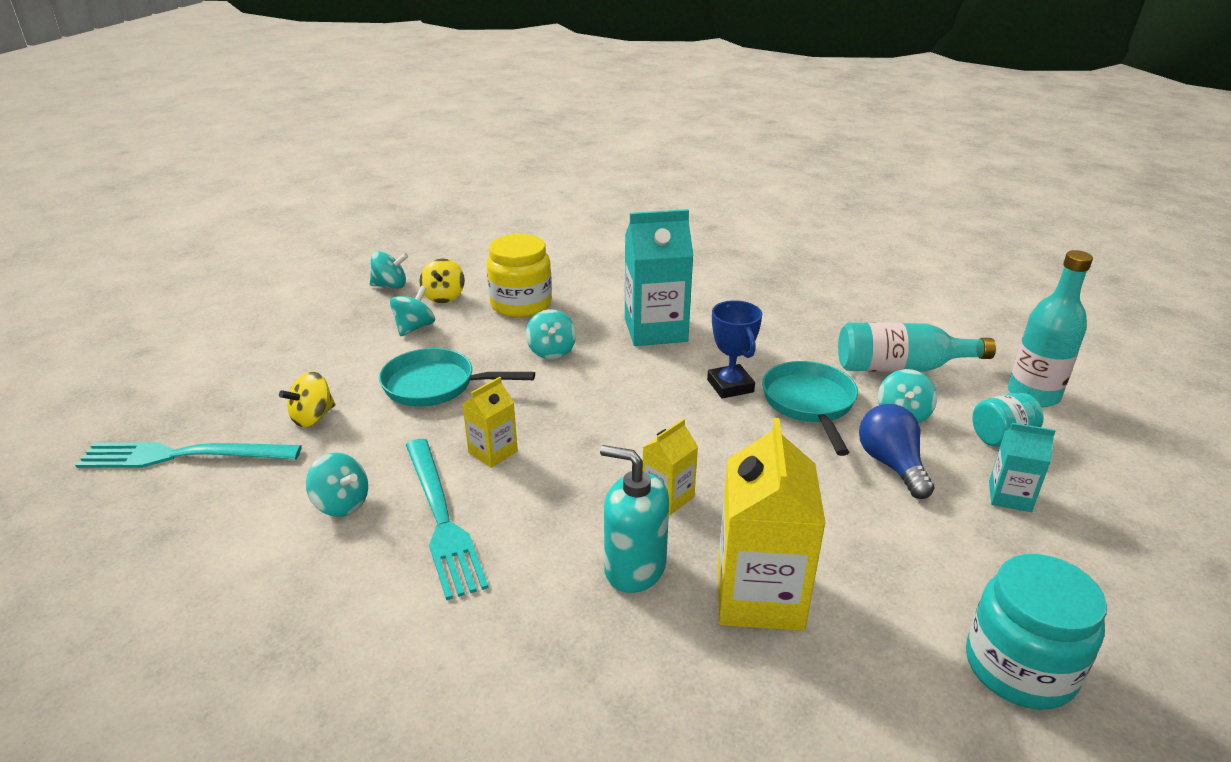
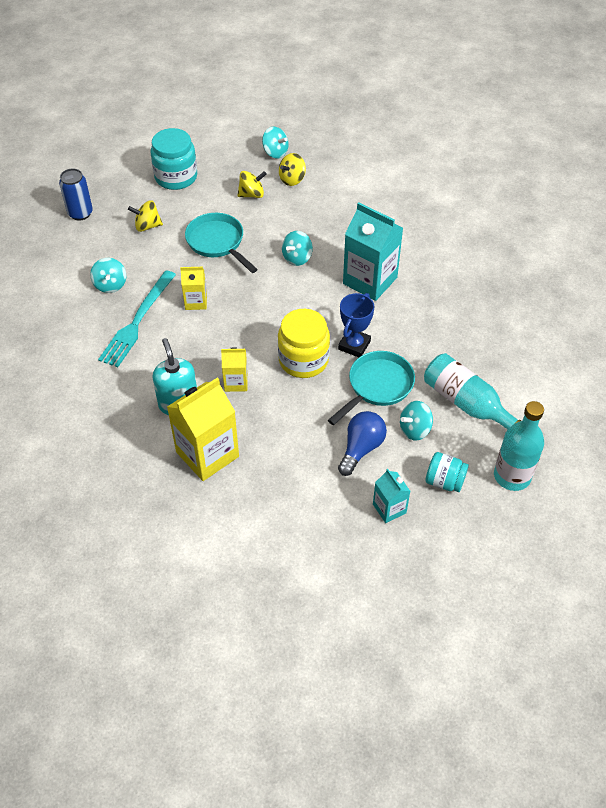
camera: 45 degrees right, 20 degrees up
(182, 455) = (80, 213): turquoise fork -> blue can
(414, 328) = (252, 194): turquoise spinning top -> yellow spinning top
(521, 304) = (324, 212): yellow jar -> yellow jar (303, 360)
(1019, 667) = (259, 565): turquoise jar -> turquoise jar (176, 177)

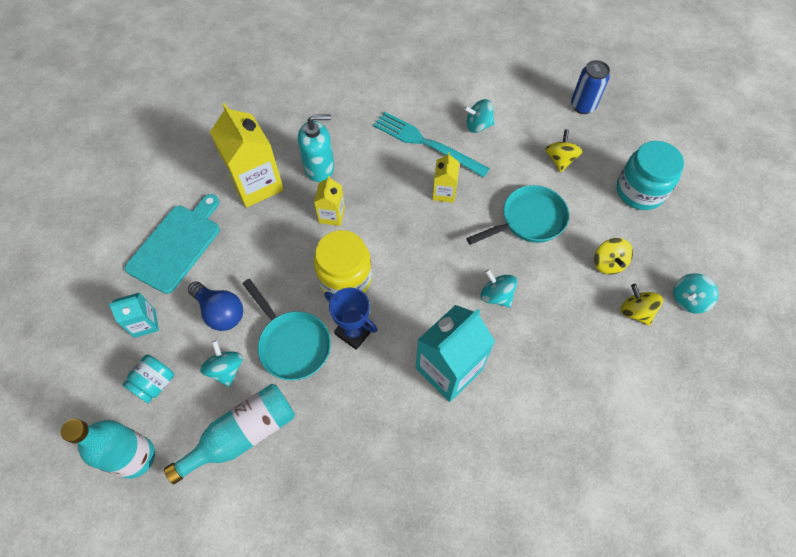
camera: 100 degrees right, 10 degrees up
(296, 507) = (176, 245): none -> turquoise cutting board

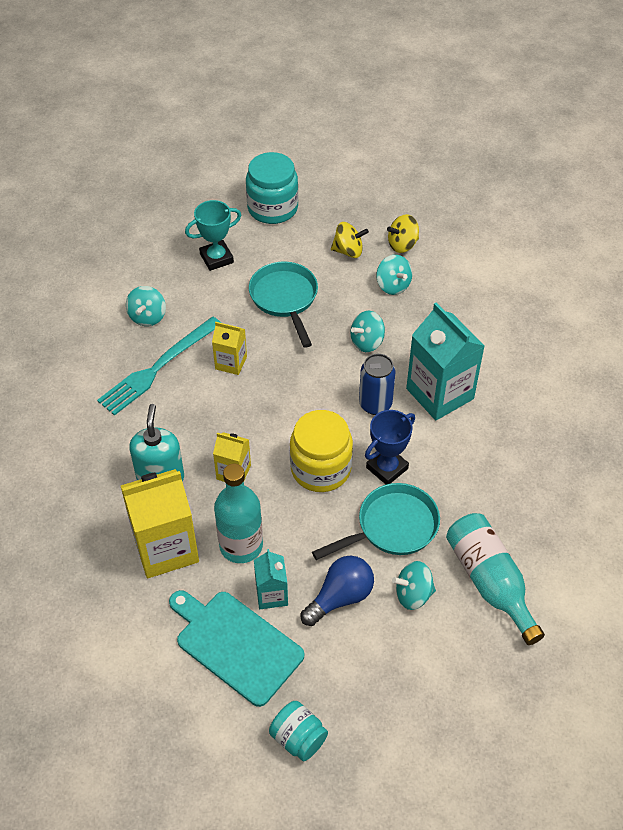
camera: 80 degrees left, 10 degrees down
(135, 457) = (505, 691): turquoise bottle -> turquoise bottle (241, 545)
(145, 323) = (341, 682): turquoise carton -> turquoise carton (271, 594)
(155, 383) = (420, 670): turquoise jar -> turquoise jar (298, 738)
(560, 159) = (216, 258): yellow spinning top -> turquoise trophy
(583, 106) = (151, 224): blue can -> blue can (375, 404)
(688, 300) = (397, 207): turquoise spinning top -> turquoise spinning top (393, 285)

